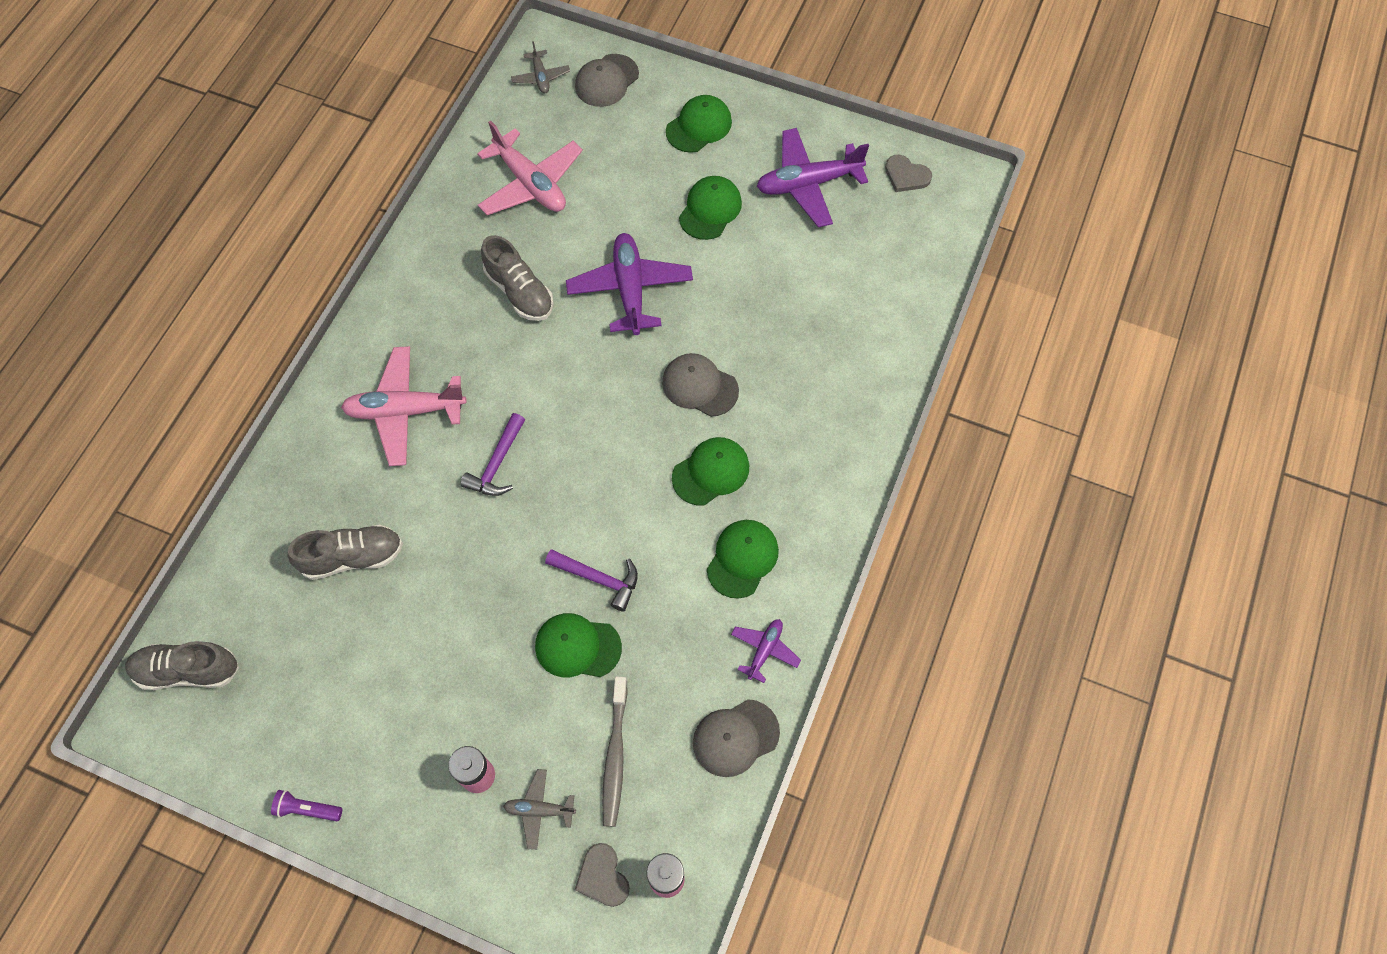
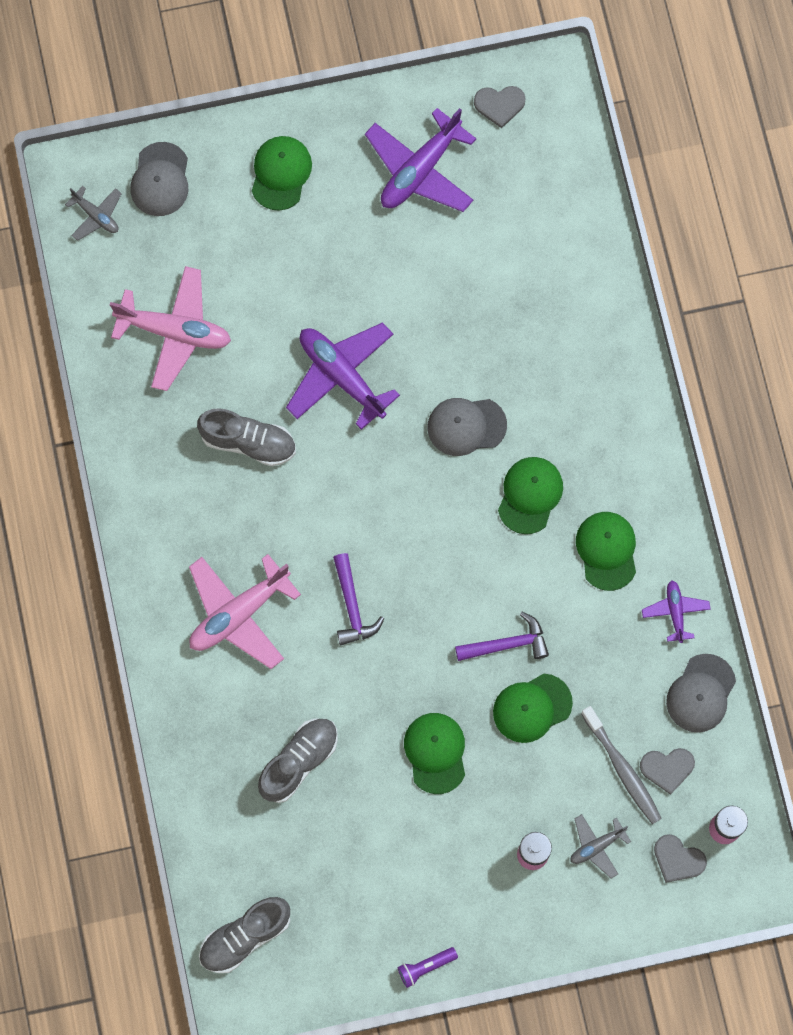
camera: 35 degrees left, 10 degrees up
(655, 784) = (667, 768): none -> grey heart
(710, 209) = (353, 252): green cap -> green cap (435, 752)

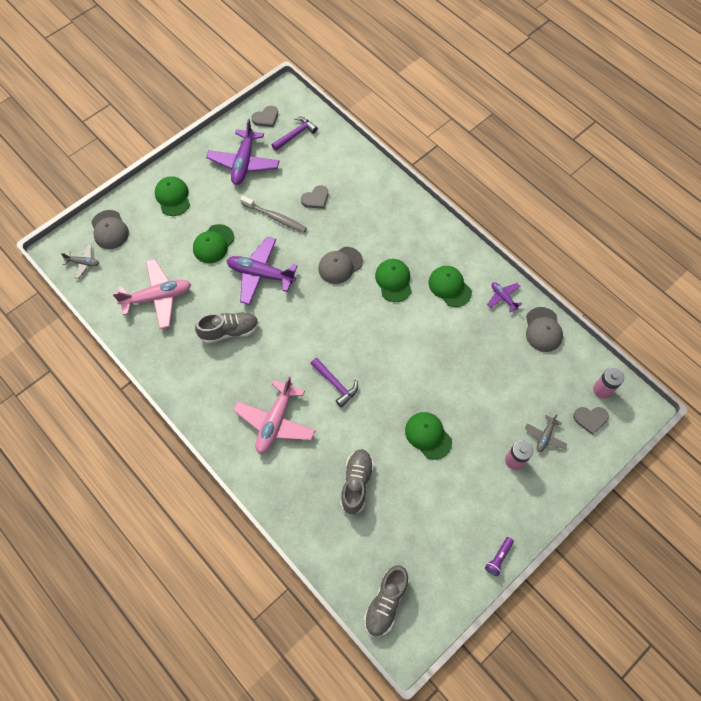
camera: 30 degrees left, 10 degrees down
(507, 644) = (429, 359): purple hammer -> purple hammer (295, 134)
(532, 708) = (463, 384): green cap -> green cap (213, 244)
(622, 769) = (530, 389): grey toothbrush -> grey toothbrush (275, 217)
(667, 768) = (552, 376): grey heart -> grey heart (316, 198)

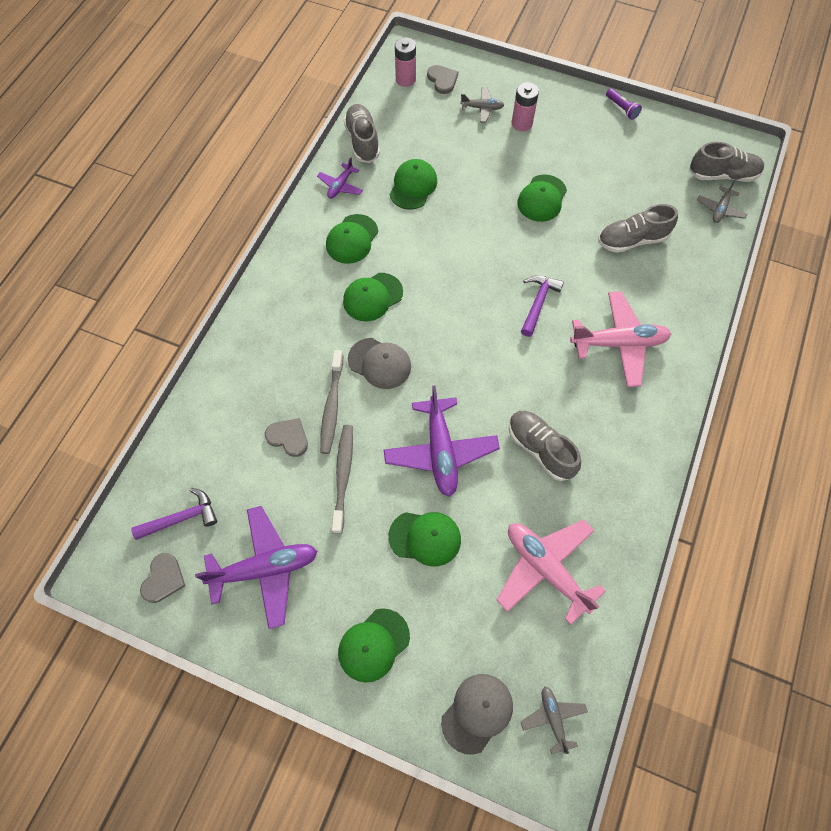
camera: 115 degrees left, 0 degrees up
(266, 118) = (163, 579): grey heart -> grey heart turned 75 degrees clockwise
(295, 134) = (182, 518): purple hammer -> purple hammer turned 135 degrees clockwise
(324, 228) = (332, 406): none -> grey toothbrush
(352, 575) = (720, 209): none -> grey plane
(481, 347) = (413, 186): none -> green cap
(498, 558) = (622, 108): purple flashlight -> purple flashlight turned 45 degrees clockwise
(543, 329) = (362, 141): grey cap -> grey shoe

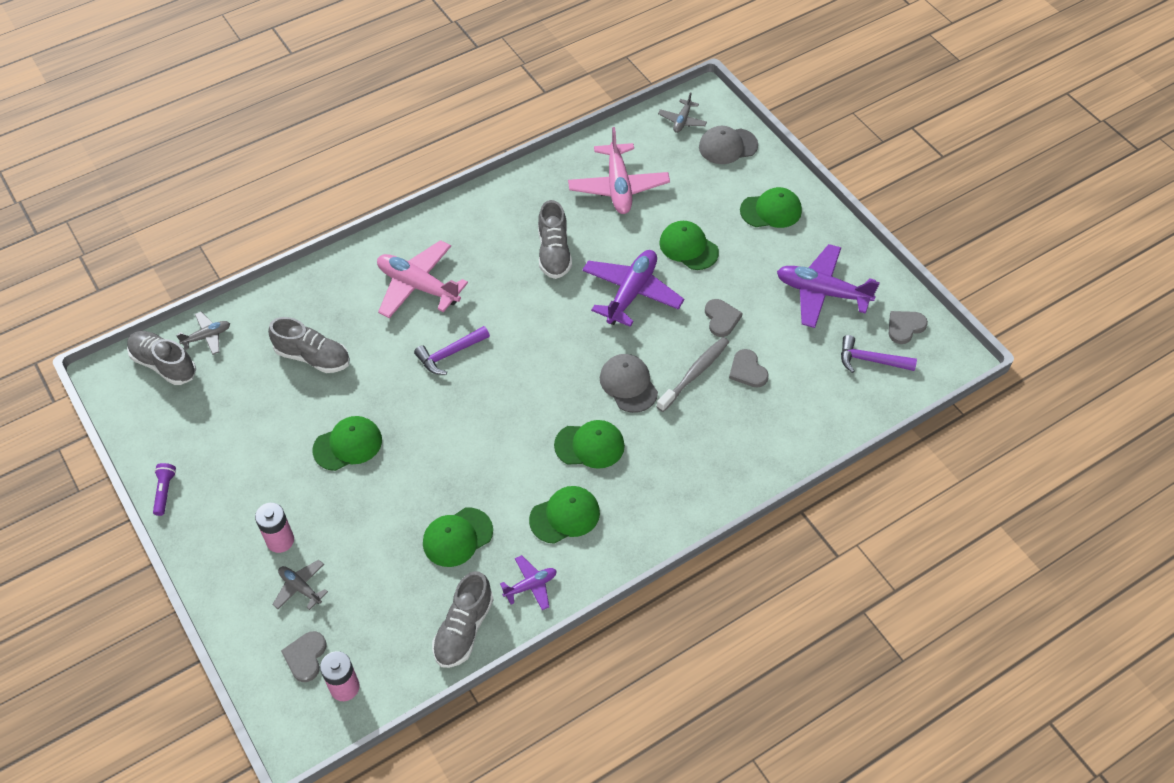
camera: 145 degrees left, 10 degrees down
(343, 476) = (721, 318): grey toothbrush -> grey heart

